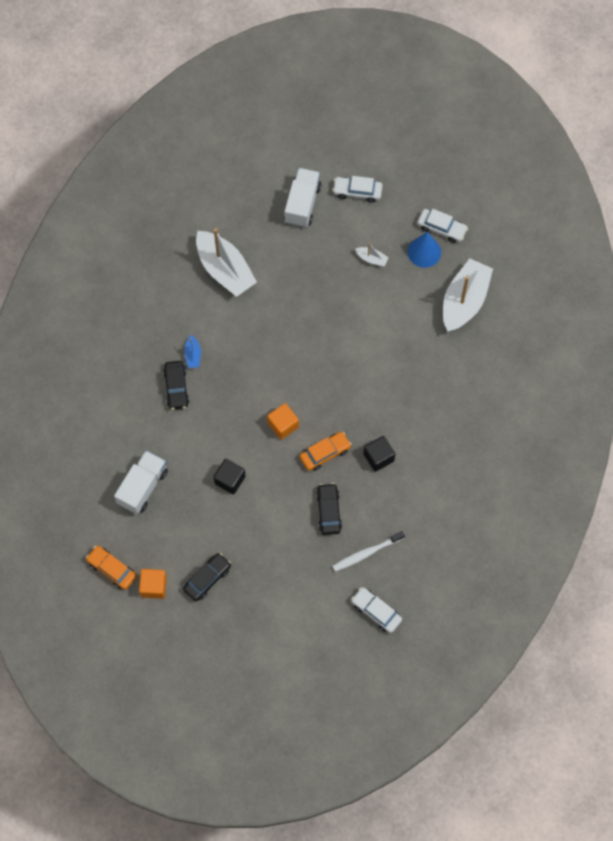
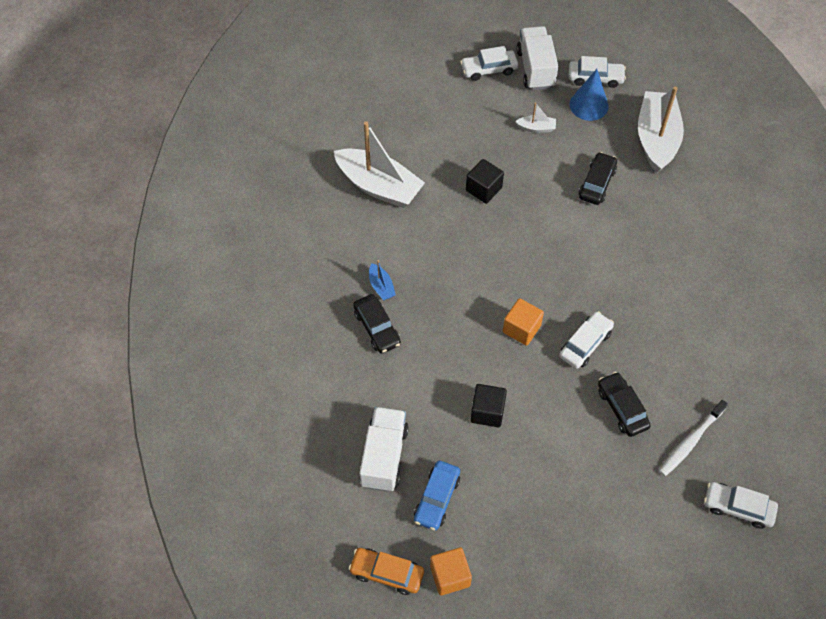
camera: 20 degrees left, 10 degrees down
(167, 530) = (436, 498): none -> blue car
(207, 579) = (513, 541): black car -> black car (597, 183)
(302, 204) = (435, 97): white truck -> white truck (535, 69)
(325, 453) = (585, 344): orange car -> white car
(378, 457) = (648, 328): black cube -> black cube (483, 189)

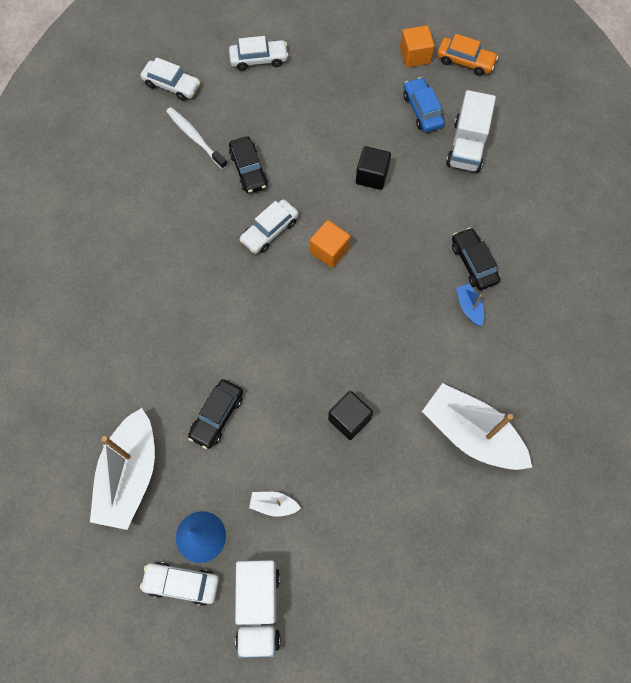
camera: 175 degrees left, 10 degrees up
(436, 498) = (422, 110): blue car -> blue car turned 45 degrees counterclockwise
(488, 69) = (322, 612): white car -> white car (259, 59)
(690, 441) = (195, 137): white toothbrush -> white toothbrush turned 90 degrees counterclockwise

